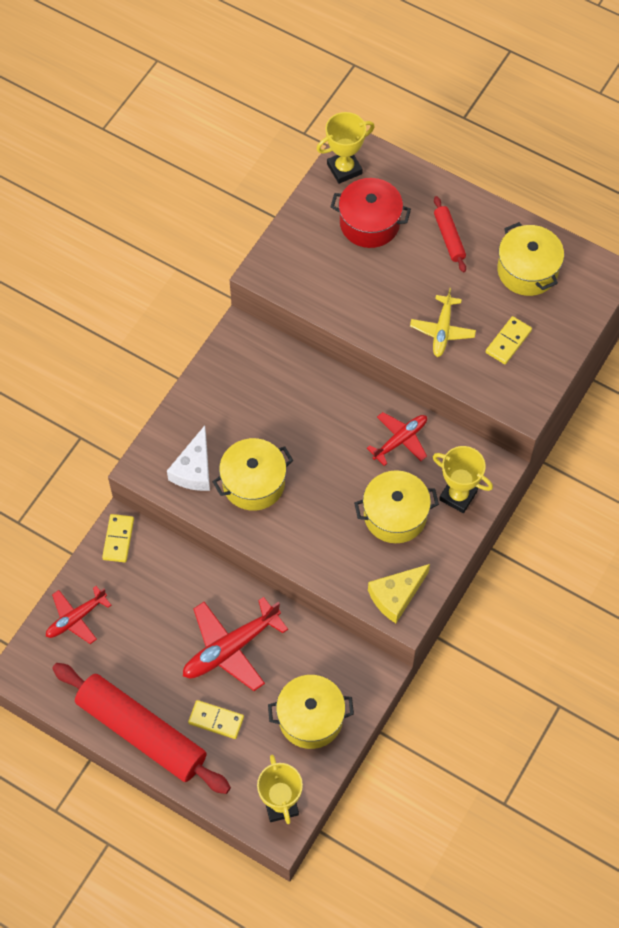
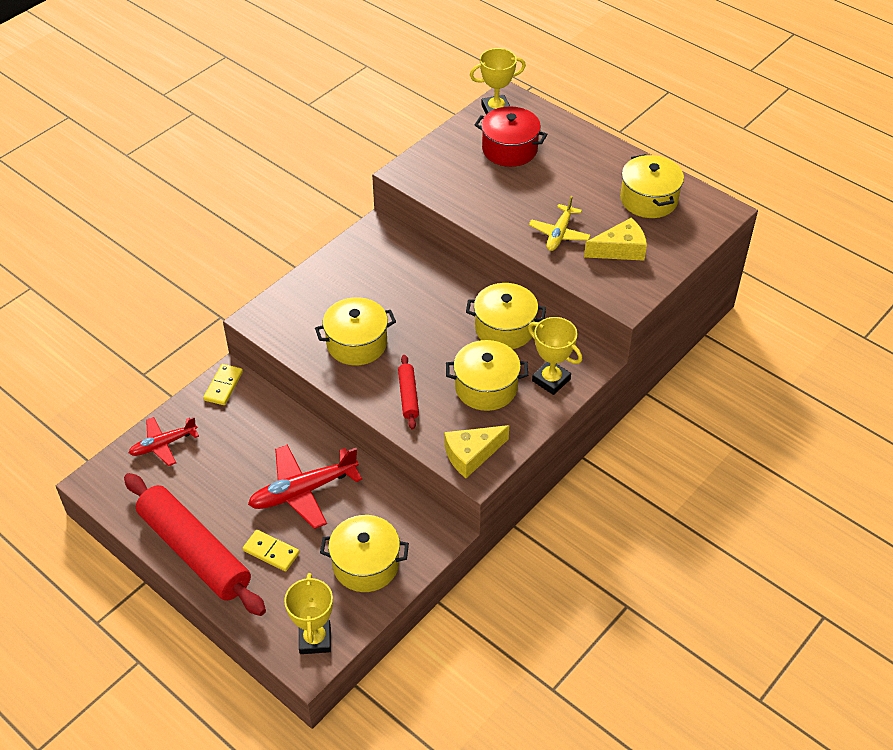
camera: 10 degrees right, 15 degrees down
(194, 469) = (304, 325): white cheese -> none
(400, 440) = (504, 328): red plane -> yellow pot
(449, 238) = (580, 168): red rolling pin -> red rolling pin (408, 396)
(508, 341) = (620, 249): yellow domino -> yellow cheese

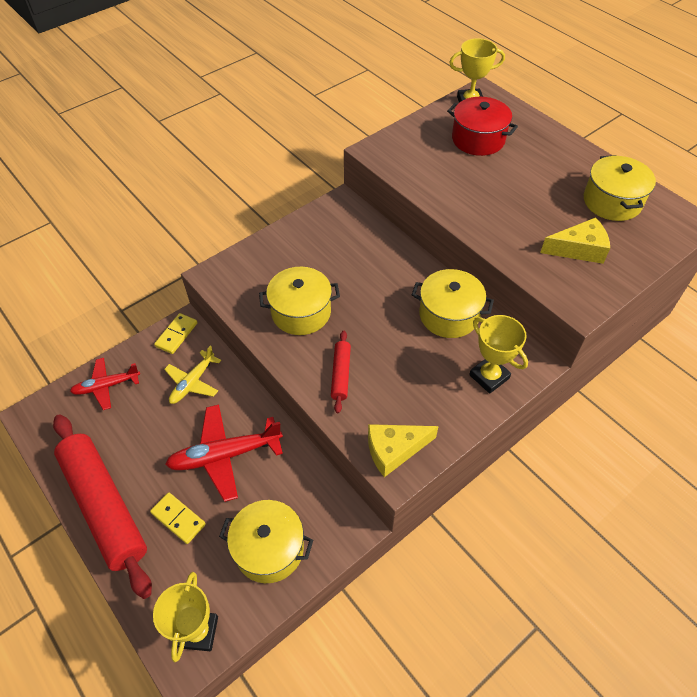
camera: 10 degrees right, 5 degrees up
(486, 387) = (421, 376): yellow pot -> none
(559, 234) = (517, 226): yellow plane -> yellow plane (193, 382)

